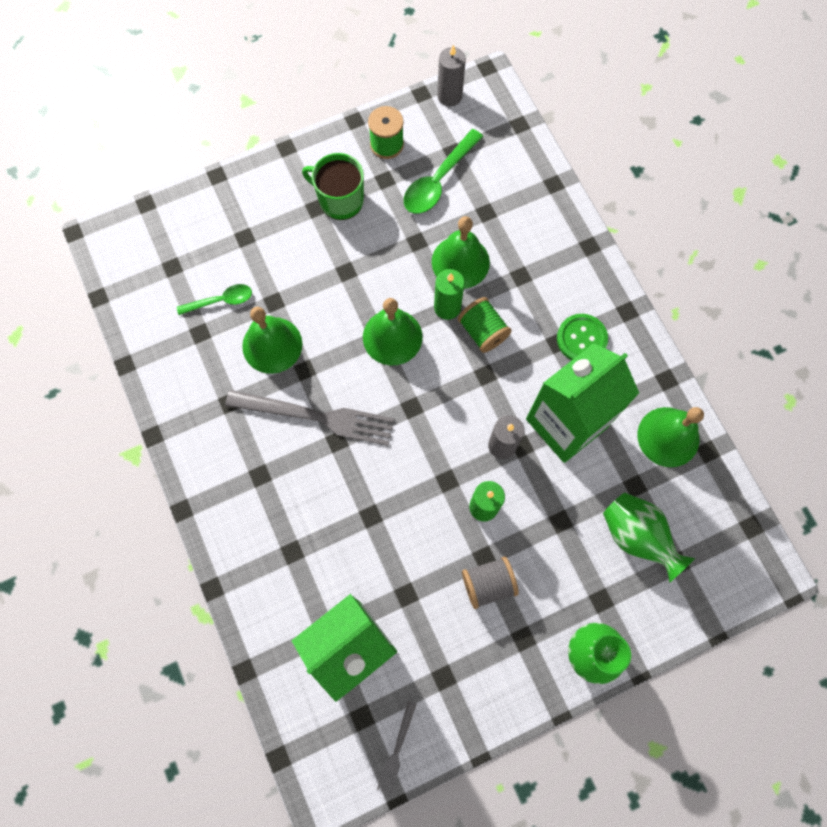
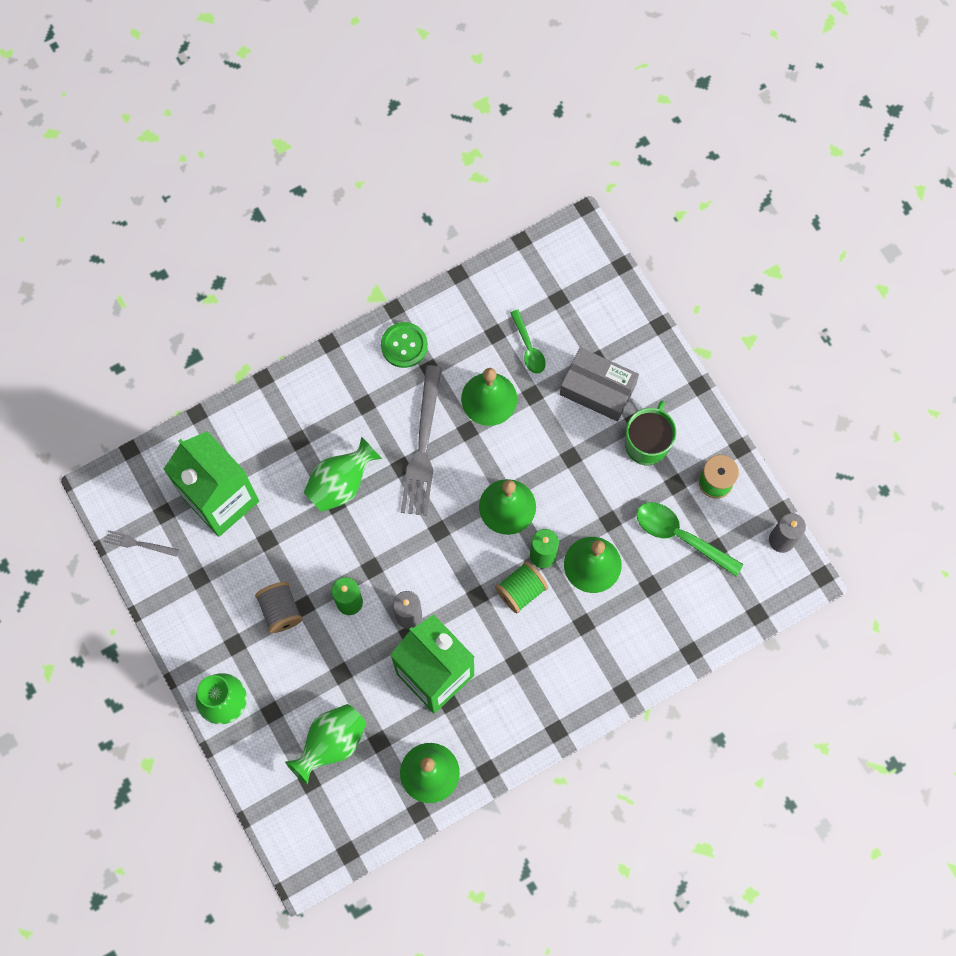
camera: 85 degrees right, 0 degrees up
(277, 239) = (597, 389): none -> grey box
(349, 507) = (341, 483): none -> green vase
(581, 339) = (522, 686): green button -> green button (404, 345)

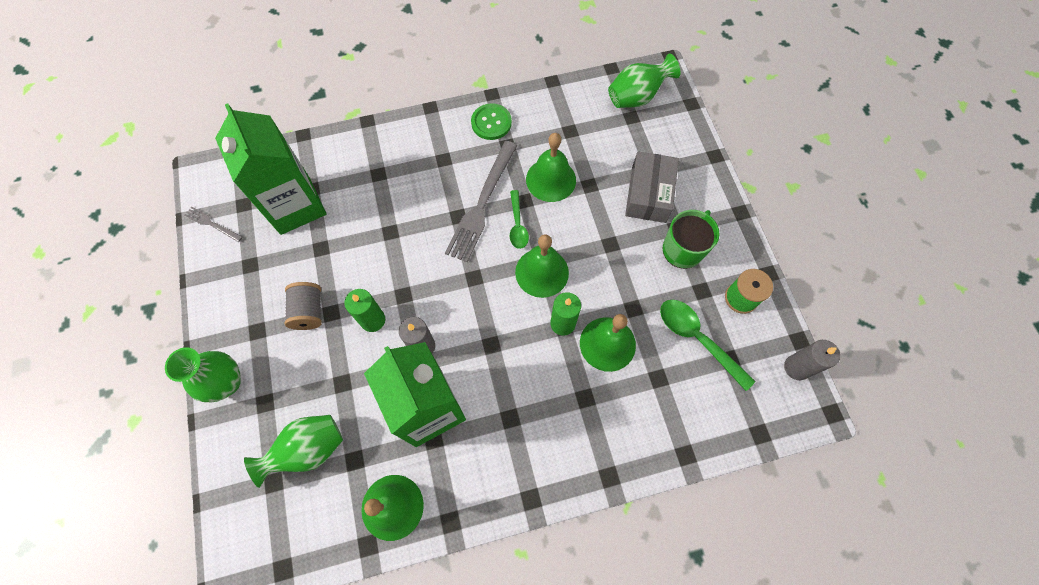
camera: 15 degrees right, 5 degrees down
(341, 483) = (401, 217): green vase -> green vase (636, 97)
(521, 590) = (533, 350): green spool -> none
(528, 347) = (596, 147): green spoon -> green spoon (517, 224)
(597, 389) = (648, 194): grey box -> grey box turned 60 degrees clockwise

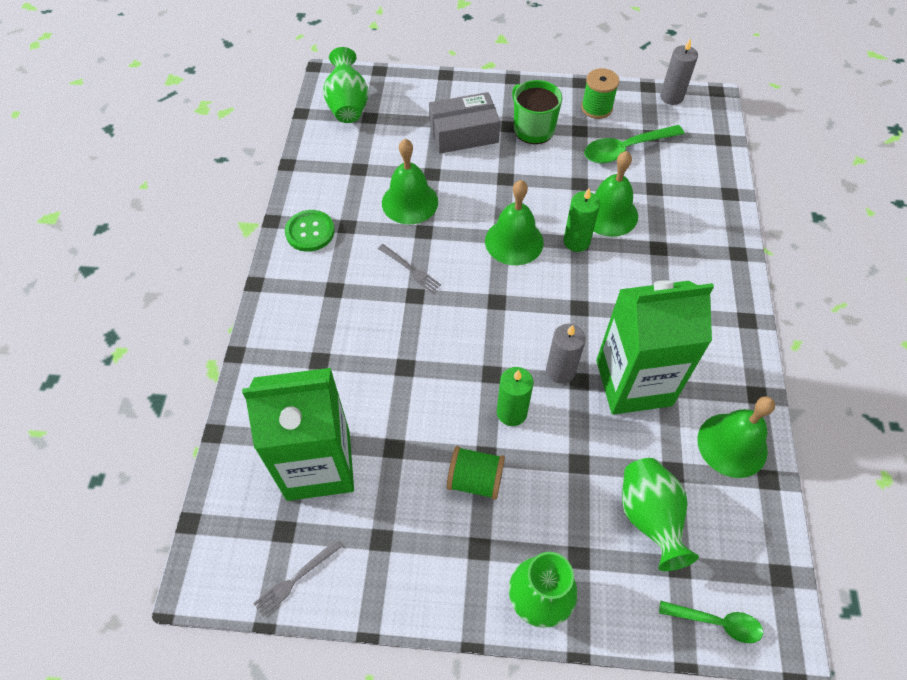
camera: 70 degrees left, 10 degrees down
(309, 311) = (475, 480): grey spool -> green spool
(482, 204) = (410, 269): grey fork -> grey fork, size x0.47
(517, 224) = (450, 245): green spoon -> green spoon (716, 622)
(648, 194) = (463, 133): grey box -> grey box turned 45 degrees counterclockwise

